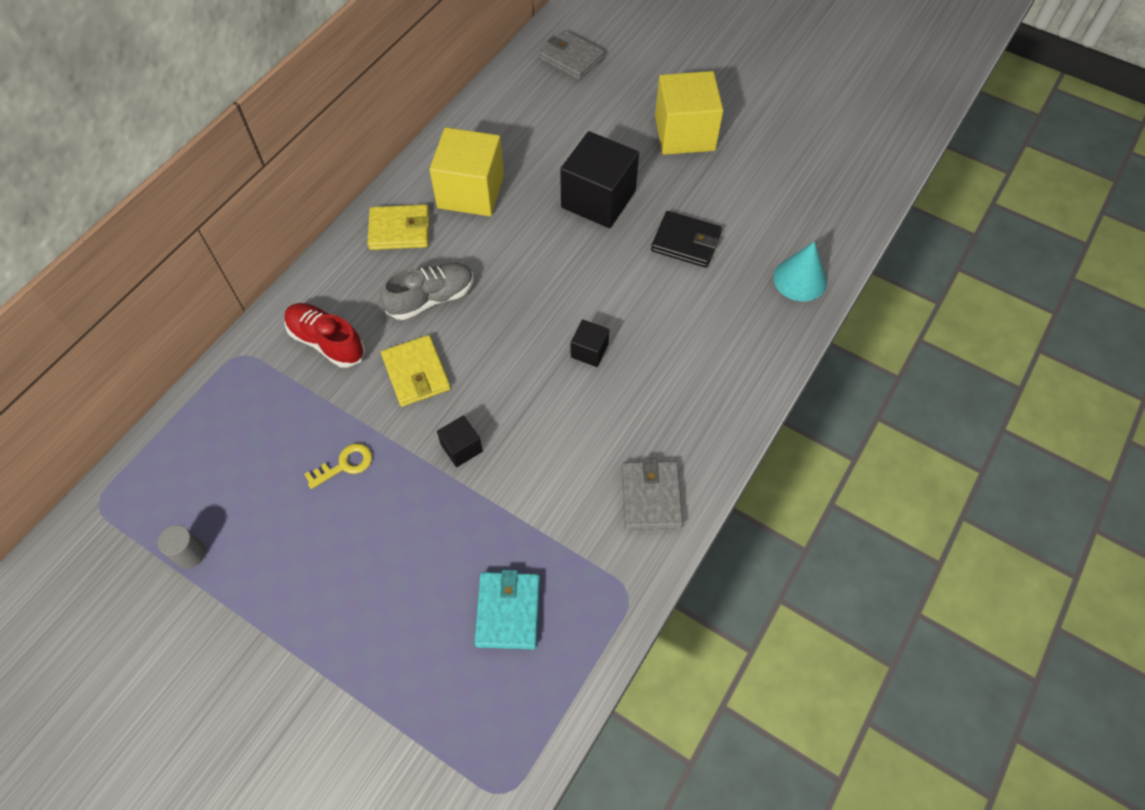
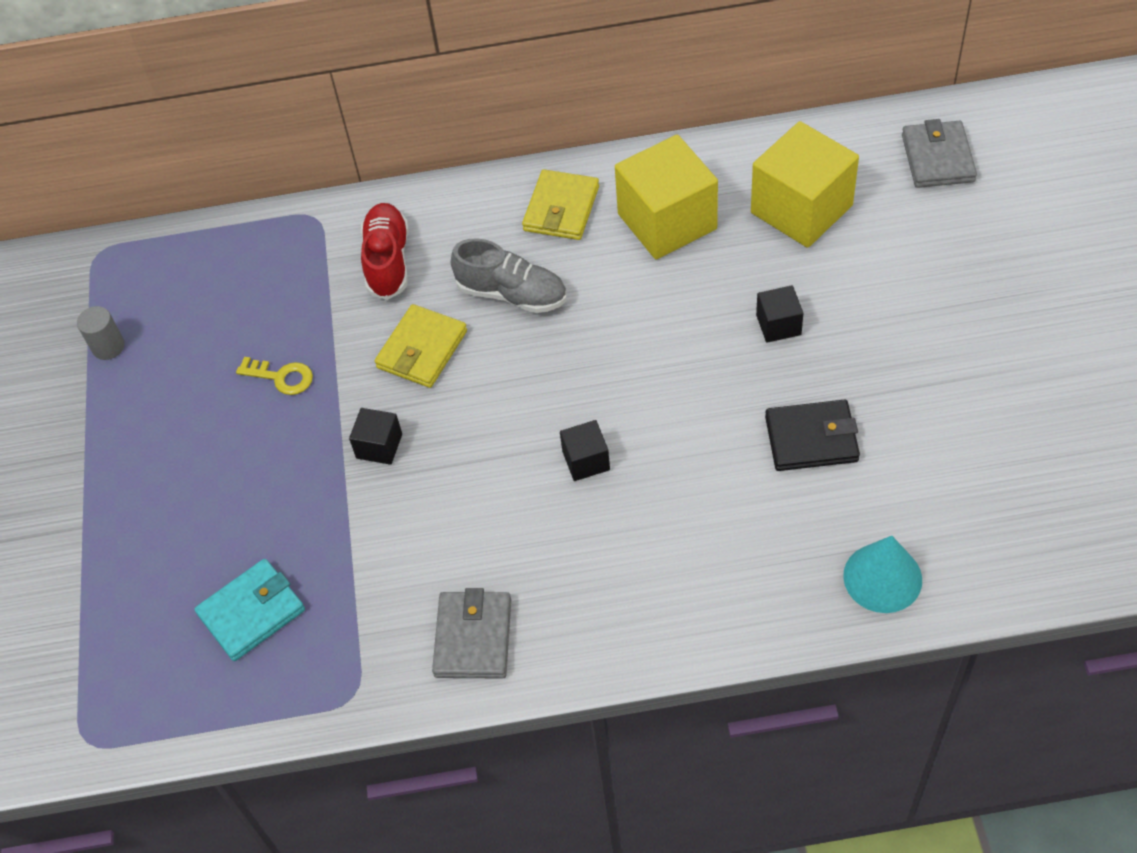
camera: 55 degrees right, 5 degrees down
(399, 230) = (561, 209): yellow wallet -> yellow wallet turned 60 degrees clockwise
(598, 199) = (778, 325): black cube -> black cube, size x0.47
(651, 497) = (473, 637): grey wallet -> grey wallet turned 45 degrees counterclockwise
(684, 133) = (958, 328): yellow cube -> yellow cube (801, 209)
(686, 242) = (811, 439): black wallet -> black wallet turned 75 degrees counterclockwise

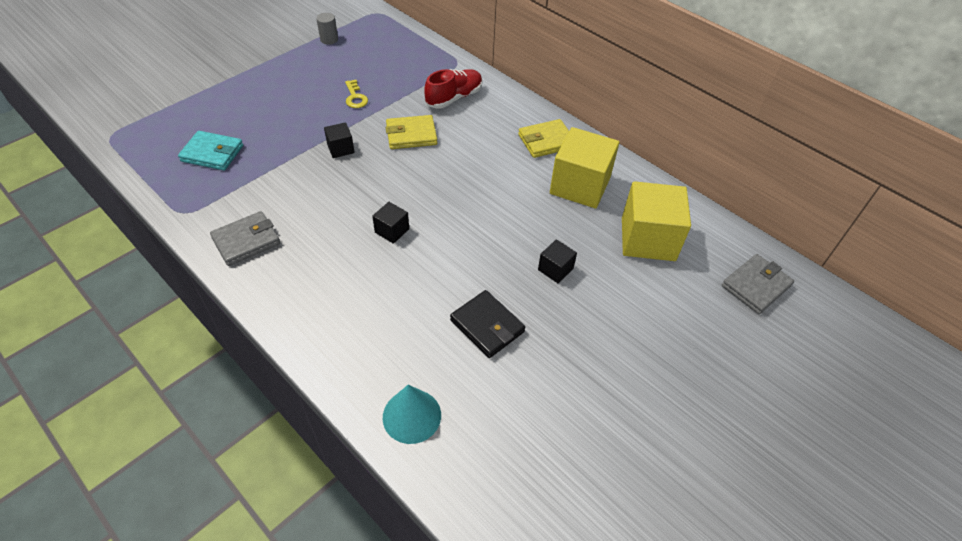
camera: 45 degrees right, 5 degrees down
(512, 294) = (474, 150): grey shoe -> none

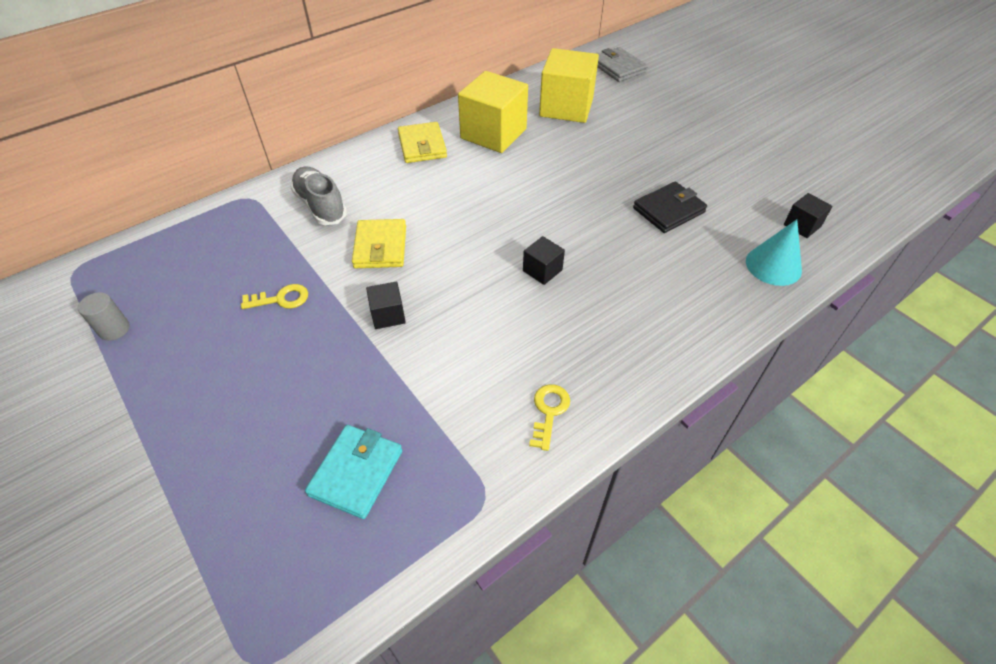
camera: 80 degrees left, 0 degrees up
(246, 241) = (549, 412): grey wallet -> yellow key
(454, 98) = (320, 206): red shoe -> grey shoe
(555, 269) = (600, 162): black cube -> black cube (802, 225)

